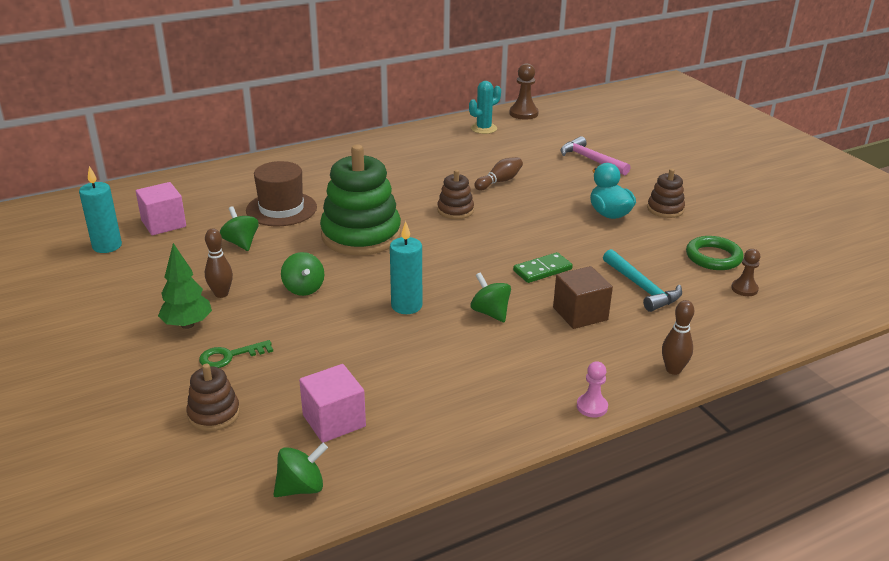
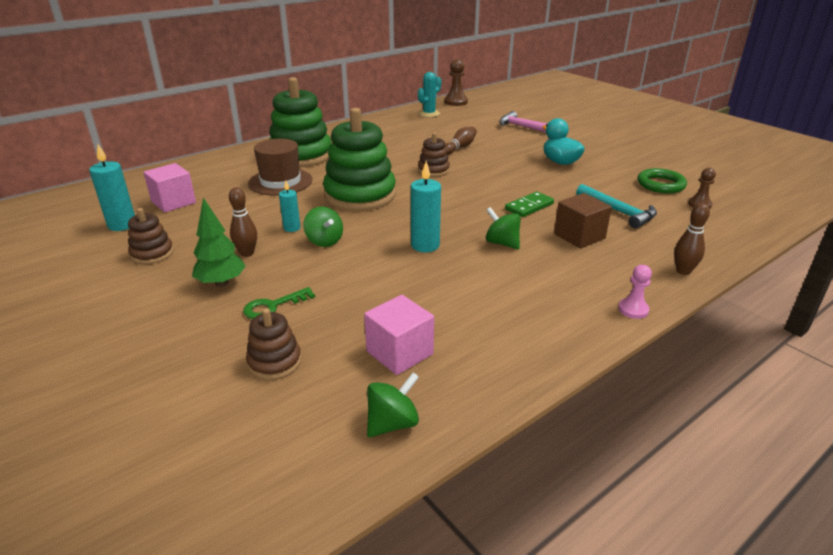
camera: 10 degrees left, 0 degrees up
(241, 243) = (252, 211): green spinning top -> none
(275, 269) = (292, 228): none -> turquoise candle
(314, 176) = (301, 155): none -> green stacking toy
(665, 209) = (602, 155): brown stacking toy -> brown stacking toy (152, 254)

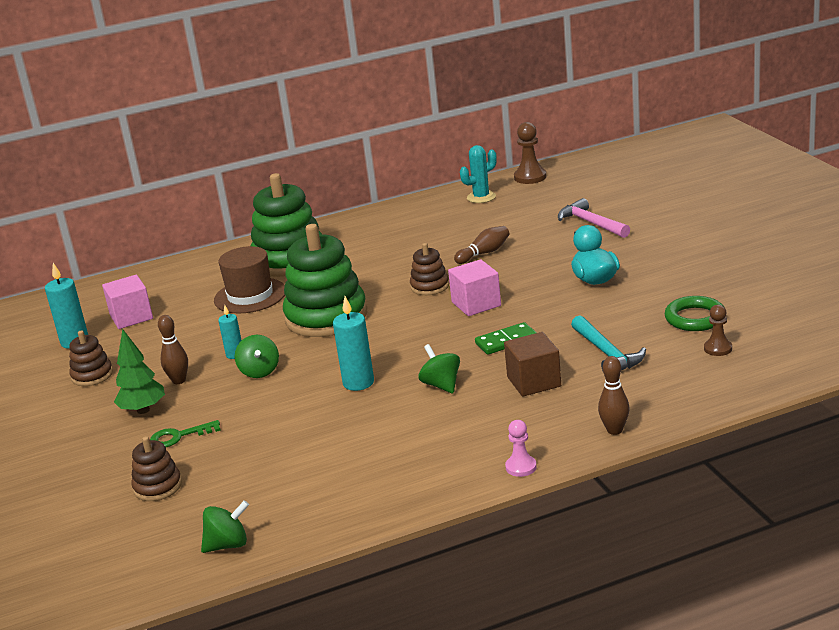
camera: 20 degrees right, 5 degrees down
(399, 352) = (268, 488): pink cube -> pink cube (476, 304)

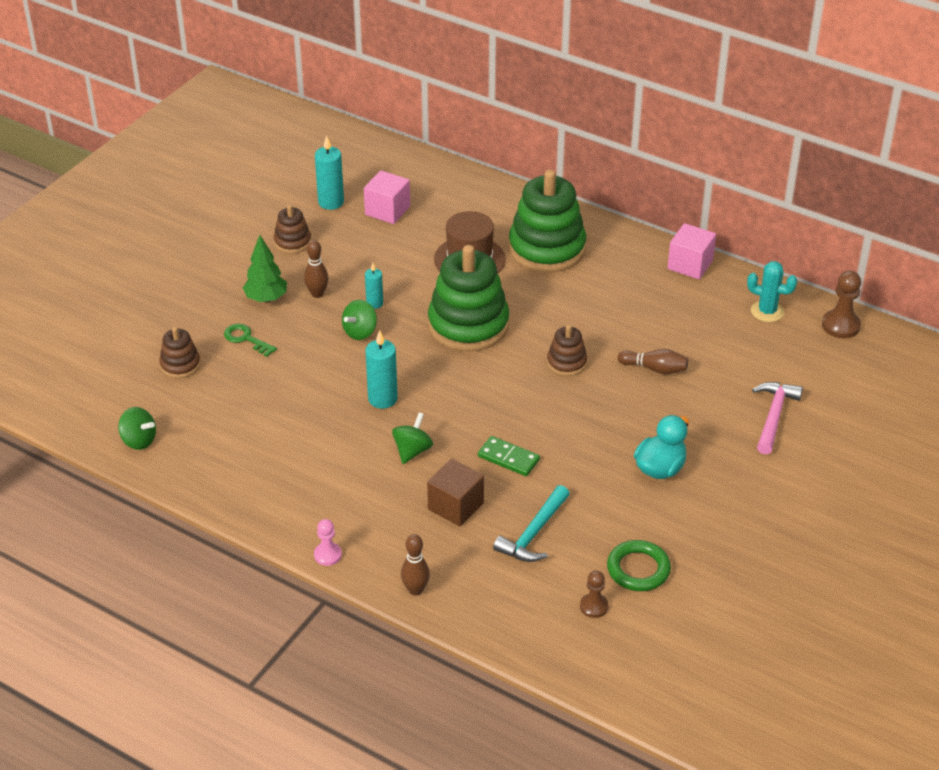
camera: 50 degrees right, 15 degrees up
(476, 304) = (558, 408): pink cube -> pink cube (690, 265)

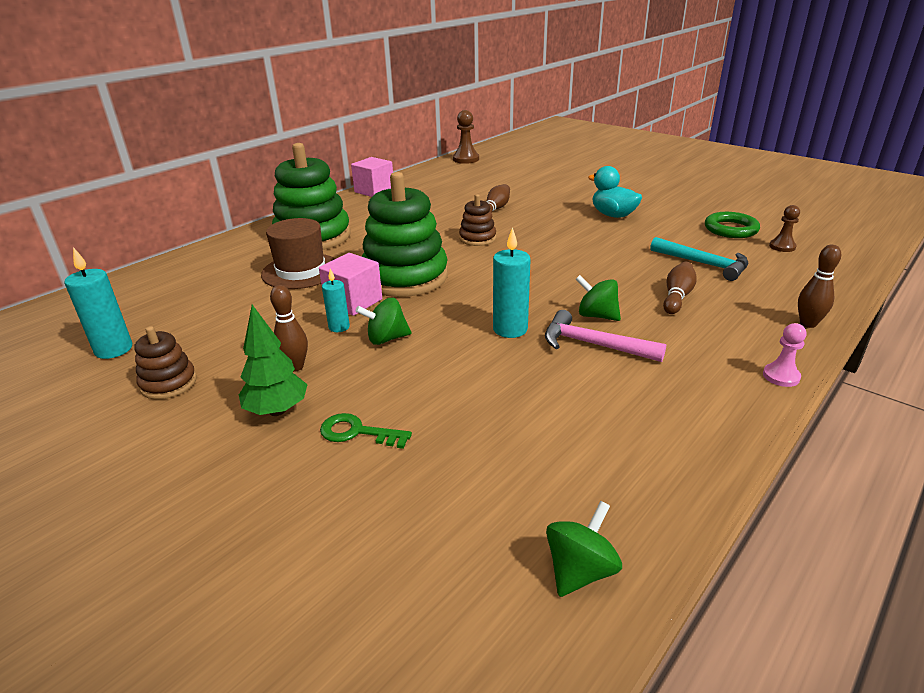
camera: 80 degrees left, 10 degrees down
(180, 365) = (391, 509): brown stacking toy -> none
(246, 339) = (358, 432): green key -> green key turned 60 degrees clockwise
(360, 332) = (386, 339): green spinning top -> green spinning top turned 120 degrees clockwise
(387, 210) = (173, 311): pink cube -> pink cube (353, 302)
(455, 506) = (677, 297): brown cube -> brown bowling pin
(508, 458) = (605, 269): green domino -> none
(767, 311) = (442, 174): turquoise cactus -> none
(773, 416) = (555, 181): pink hammer -> pink hammer (593, 345)

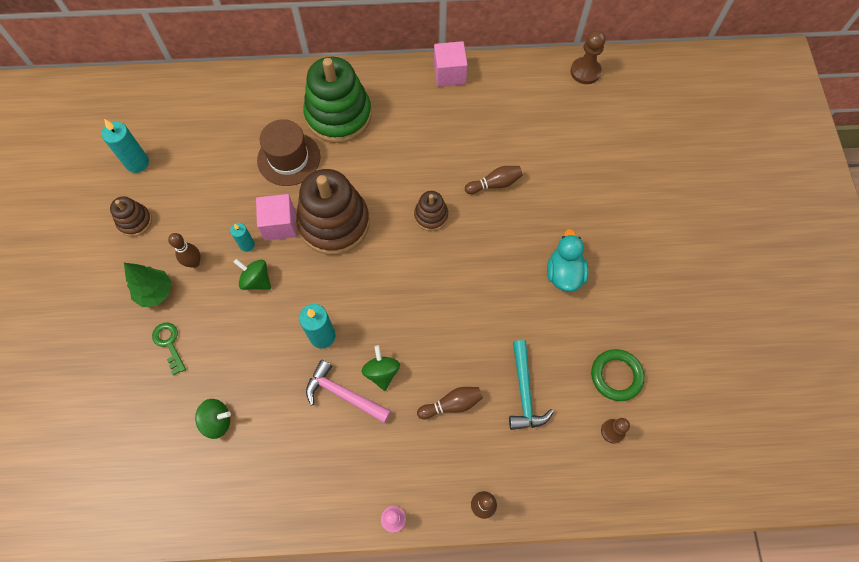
camera: 45 degrees right, 35 degrees up
(405, 277) = (334, 223): green stacking toy -> brown stacking toy
(580, 570) = (155, 508): green spinning top -> green spinning top (217, 421)
(593, 345) = (343, 394): pink hammer -> pink hammer turned 45 degrees counterclockwise

